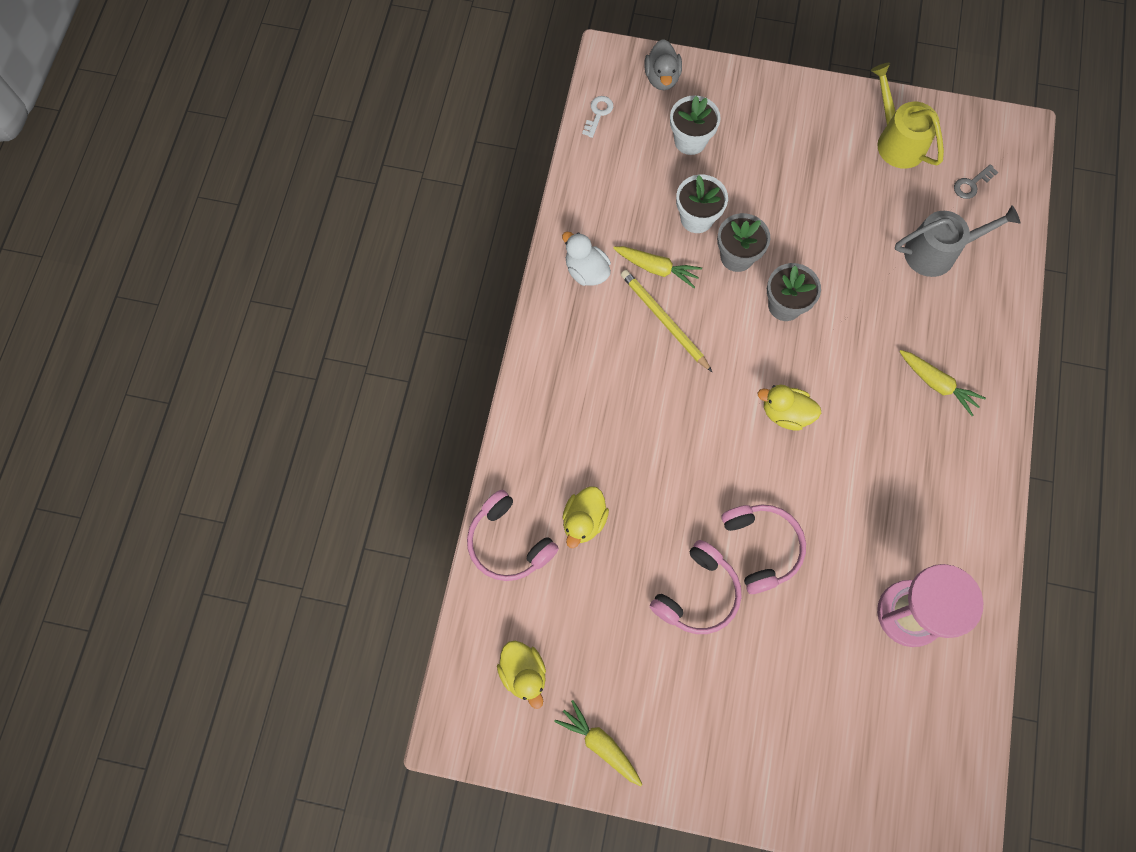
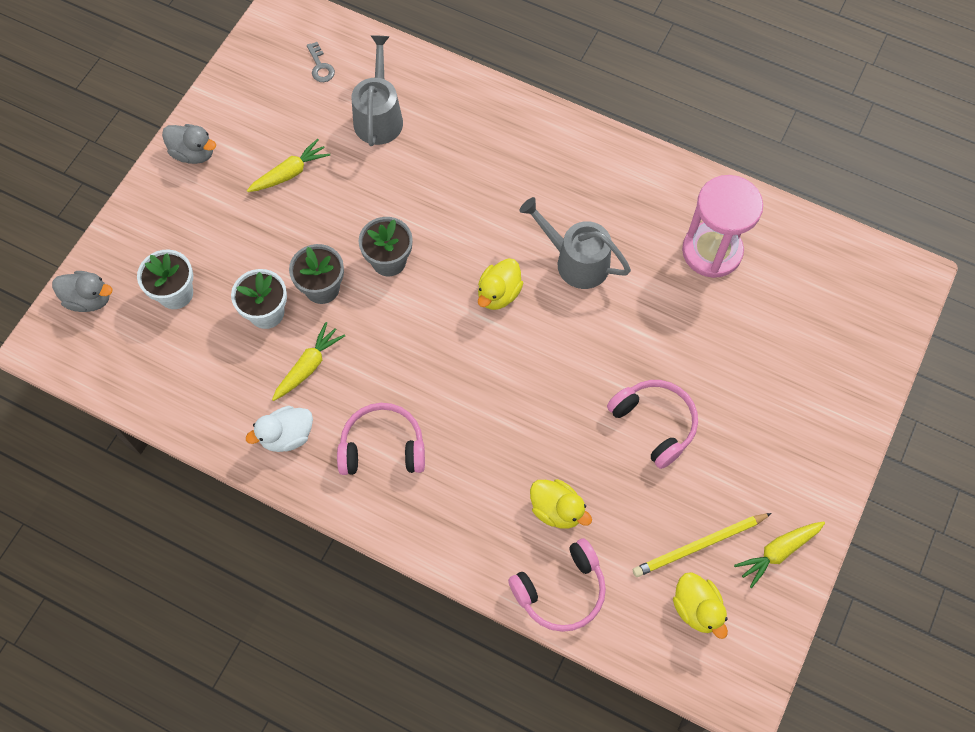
camera: 75 degrees left, 5 degrees down
(523, 673) = (696, 608): yellow duck -> yellow duck turned 75 degrees clockwise
(598, 114) = (105, 374): white key -> none
(664, 321) = (368, 375): yellow pencil -> yellow pencil (699, 545)
(762, 547) = (623, 354): pink headphones -> pink headphones (382, 446)
(833, 109) = (193, 153): none -> grey duck
(847, 478) = (576, 261): none -> grey watering can
(897, 141) = (251, 111): yellow watering can -> none
(937, 384) = (508, 160): yellow carrot -> yellow carrot (290, 173)

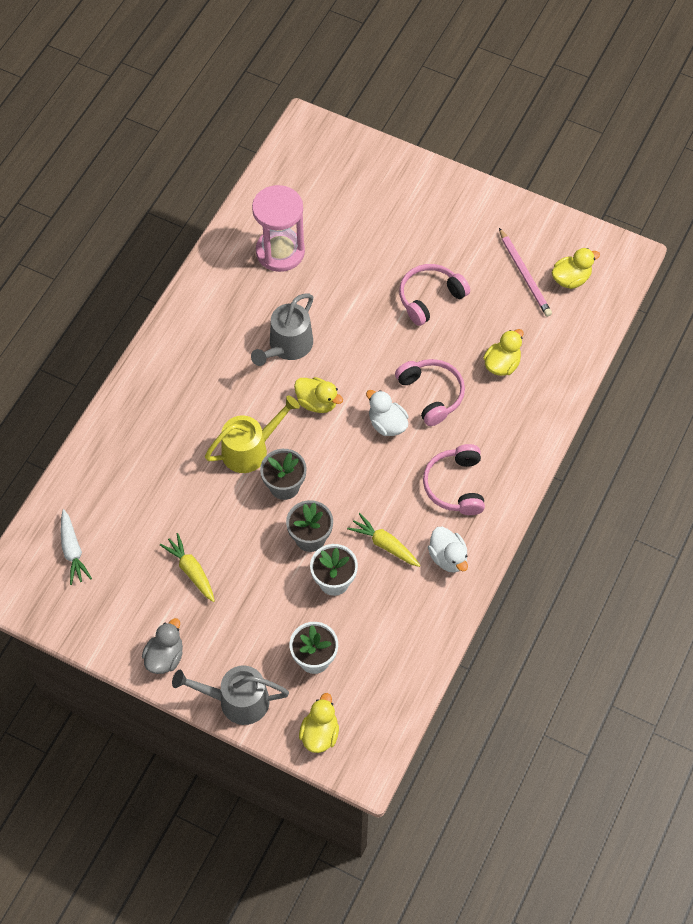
camera: 90 degrees left, 5 degrees down
(89, 299) = (320, 733): grey duck -> yellow duck
(320, 66) = (72, 551): grey key -> white carrot
(379, 117) = (133, 499): grey watering can -> grey watering can (237, 701)
(437, 225) = (250, 449): none -> yellow watering can
(469, 370) = (387, 424): none -> white duck
(561, 591) = (564, 363): pink headphones -> pink headphones (431, 394)
(699, 545) = (524, 274): yellow pencil -> pink pencil
(778, 552) = (526, 227): yellow carrot -> none

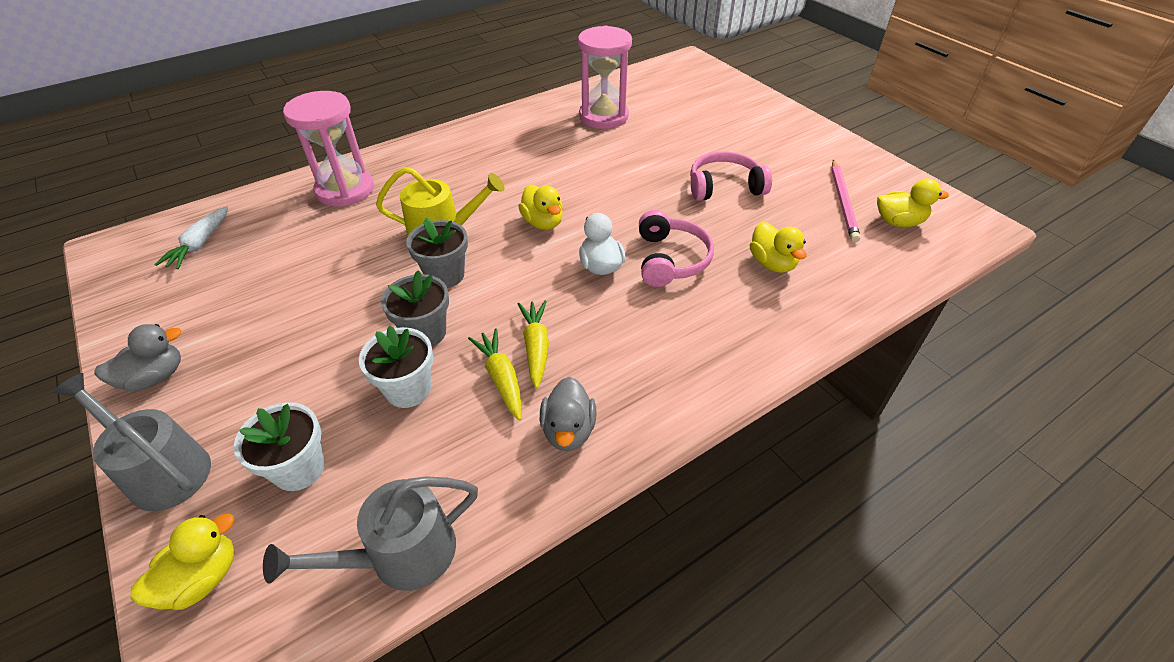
camera: 30 degrees right, 15 degrees down
(132, 444) = (345, 190): none -> pink hourglass
(191, 570) = (277, 308): yellow carrot -> yellow carrot (536, 347)
(287, 346) = (553, 174): grey watering can -> grey watering can (402, 555)
(448, 557) = (568, 430): white duck -> grey duck
(455, 485) = (636, 354): pink headphones -> none
(502, 364) = (772, 263): yellow duck -> yellow duck turned 90 degrees clockwise

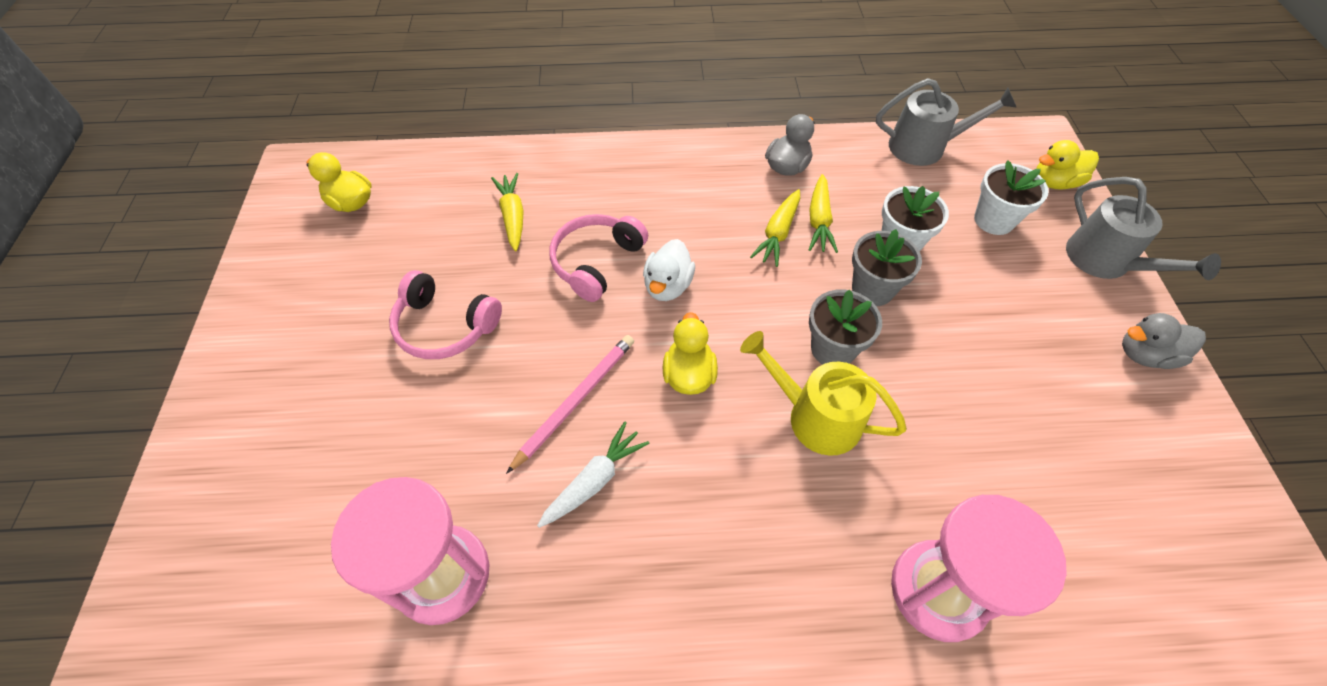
camera: 150 degrees left, 10 degrees up
(199, 244) = (1158, 563): white carrot -> white carrot (595, 480)
(772, 263) = (513, 216): yellow duck -> yellow carrot
(843, 202) = (361, 246): pink pencil -> pink pencil (575, 401)

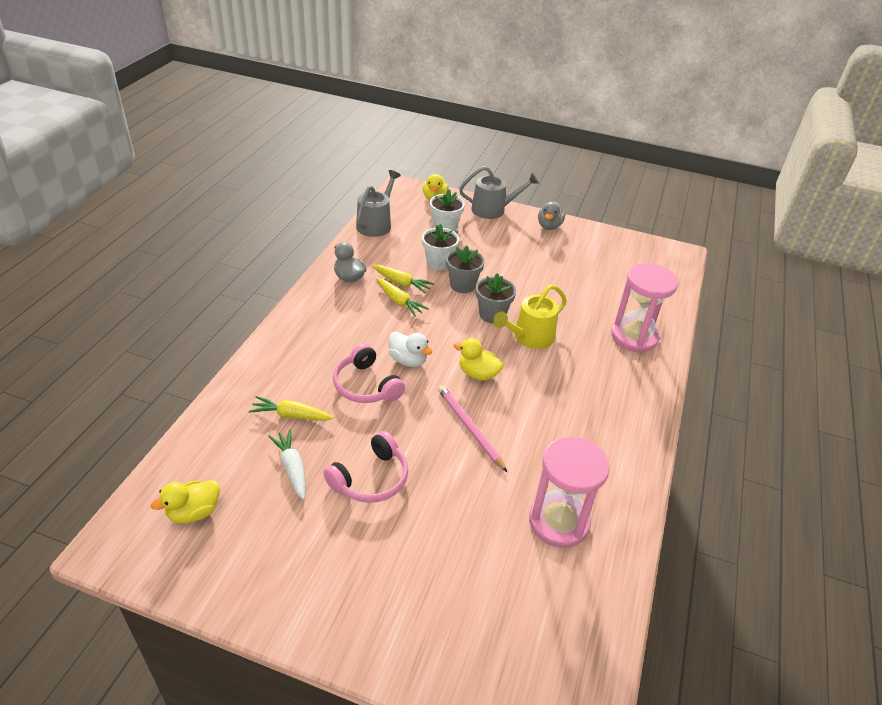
camera: 70 degrees left, 15 degrees down
(595, 480) = (527, 436): white carrot -> white carrot (292, 468)

